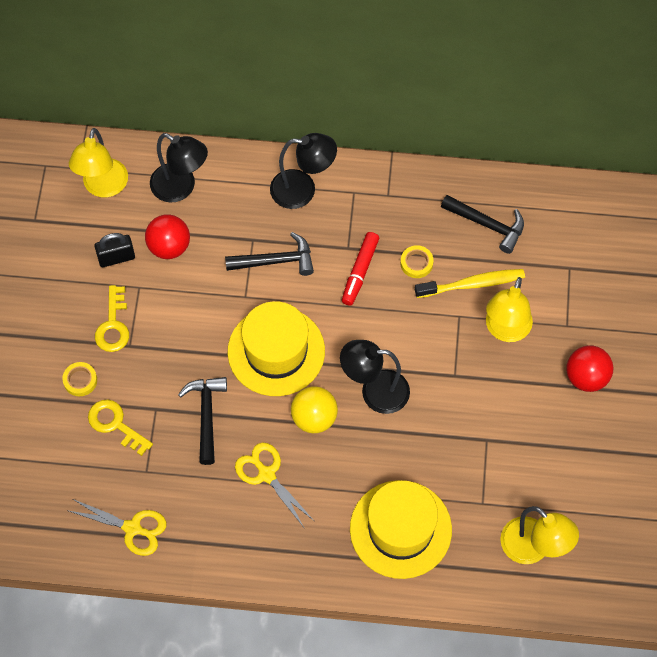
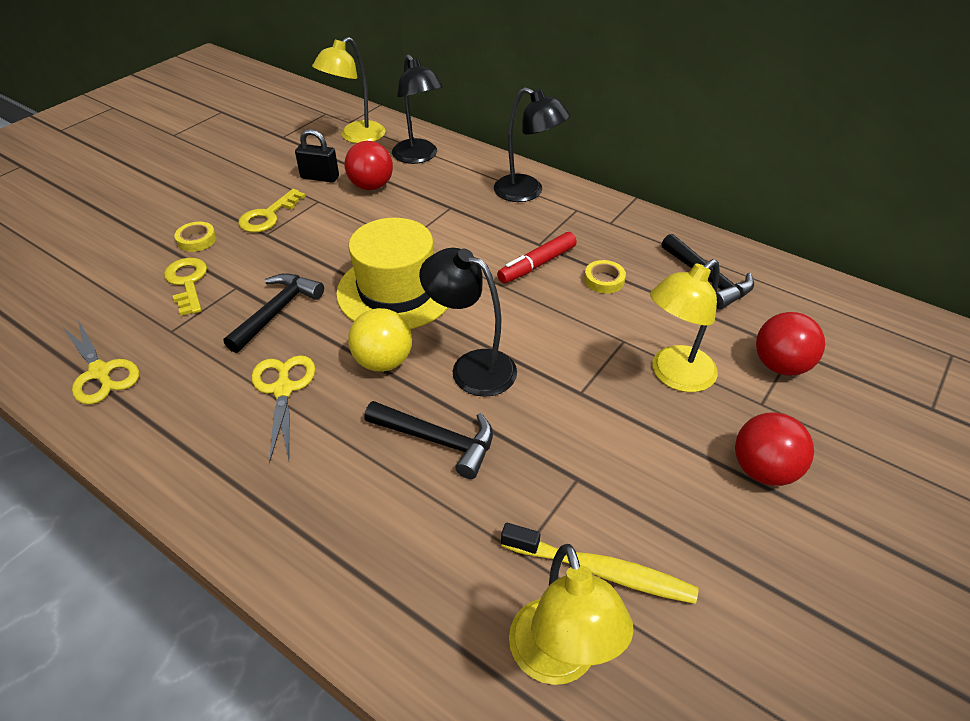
camera: 30 degrees right, 20 degrees down
(275, 261) = (458, 228): black hammer -> black hammer (437, 440)
(400, 529) = (385, 527): yellow hat -> none
(472, 284) = (658, 320): yellow toothbrush -> yellow toothbrush (601, 571)
(566, 286) = (780, 365): none -> red ball

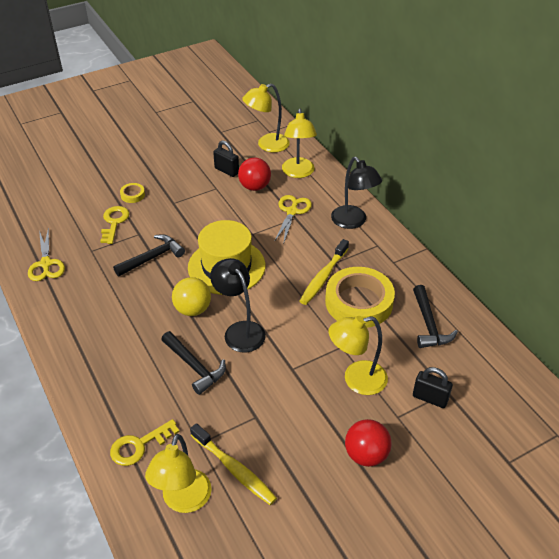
camera: 25 degrees right, 0 degrees up
(268, 216) = (181, 190): yellow key -> yellow key (139, 445)
(283, 389) = (131, 307): yellow scissors -> yellow scissors (292, 212)
(418, 157) = (298, 173): black lamp -> yellow lamp
(537, 265) = (323, 277): red marker -> yellow toothbrush
(604, 280) = (359, 302): yellow tape -> yellow tape, size x2.42
(780, 365) = (430, 398): red ball -> black padlock

